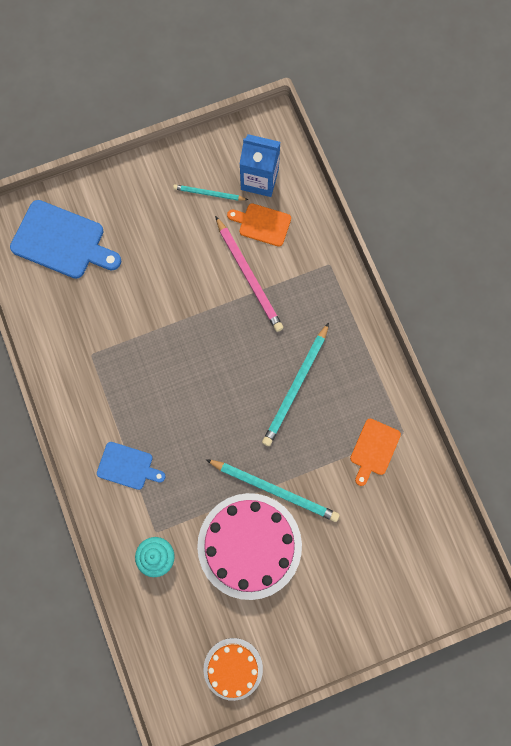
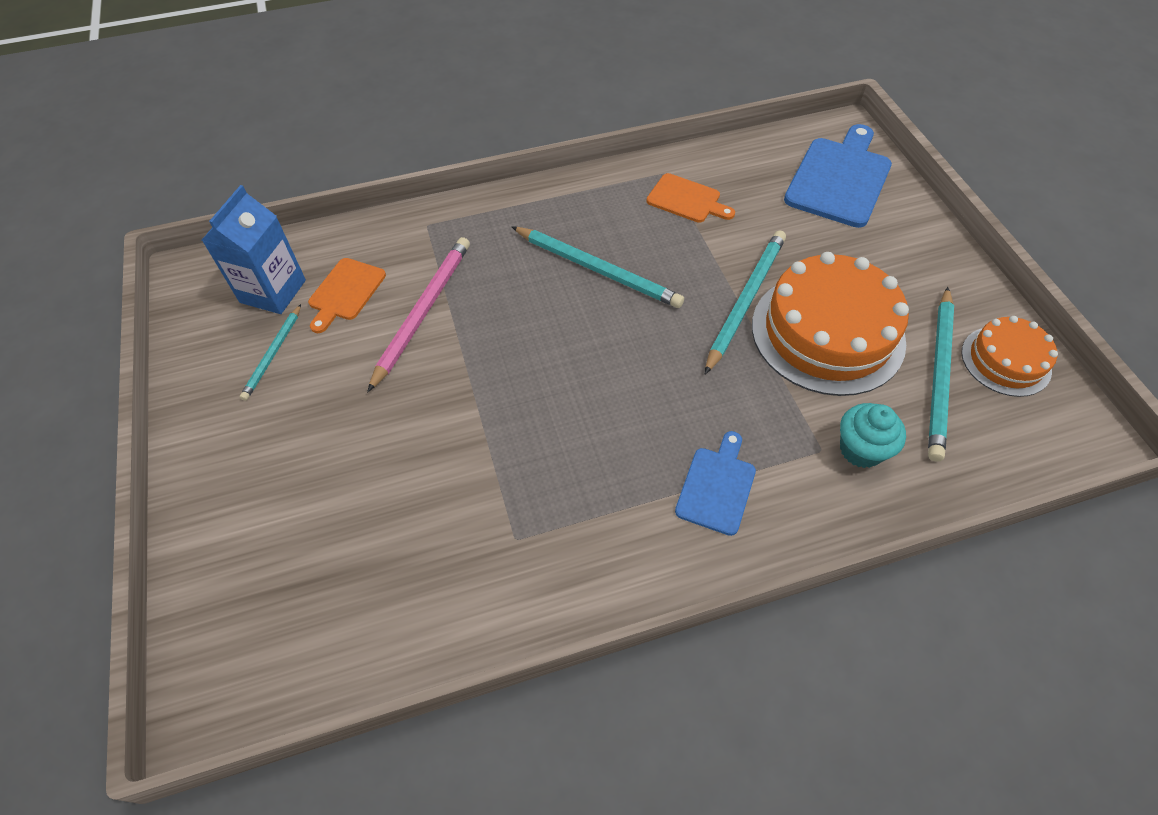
camera: 85 degrees left, 20 degrees down
(62, 241) = (285, 584): blue cutting board -> blue cutting board (840, 178)
(218, 619) = (939, 374): none -> turquoise pencil
(249, 276) = (423, 312): pink pencil -> pink pencil turned 45 degrees counterclockwise
(249, 545) = (827, 333): pink cake -> orange cake

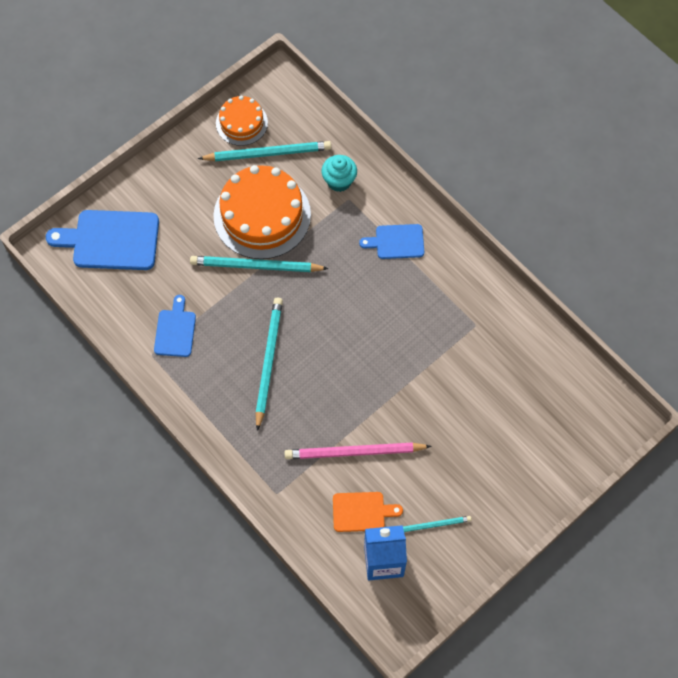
camera: 115 degrees left, 10 degrees up
(687, 200) = (175, 330): orange cutting board -> blue cutting board

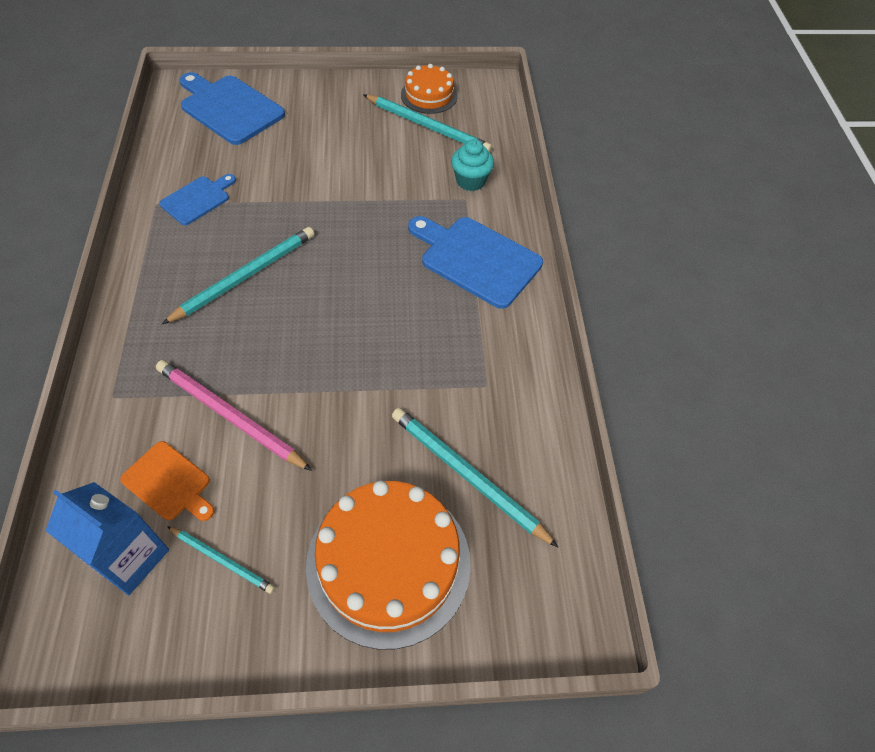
camera: 35 degrees right, 10 degrees down
(256, 266) = (323, 197): turquoise pencil -> turquoise pencil (467, 476)
(262, 215) = (372, 164): orange cake -> orange cake (388, 563)
(396, 242) = (476, 259): blue cutting board -> blue cutting board, size x1.73

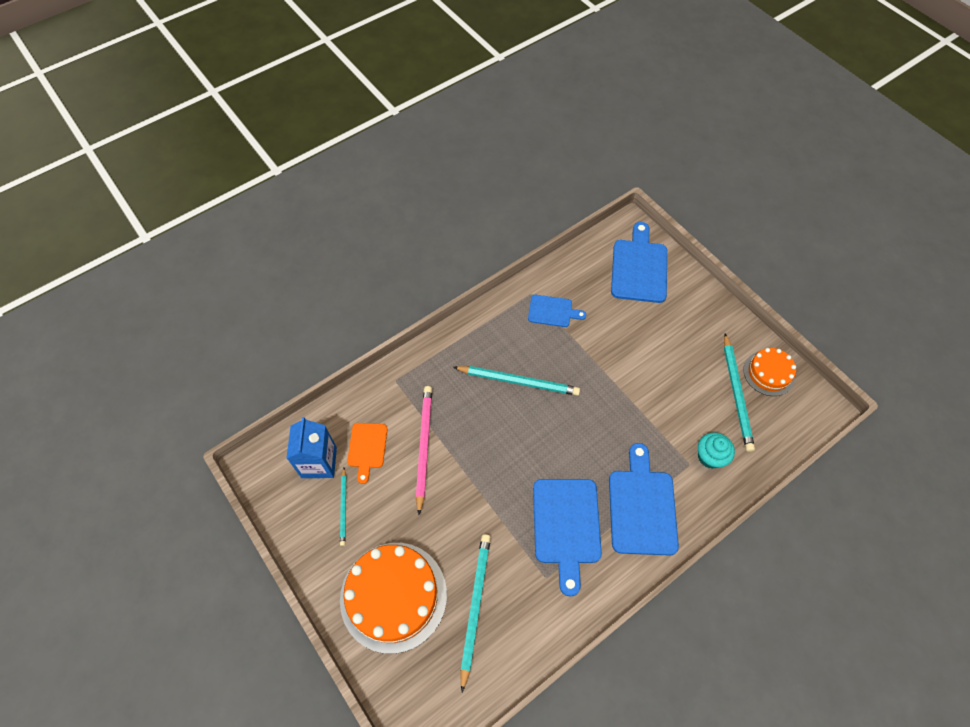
camera: 60 degrees right, 5 degrees up
(445, 333) = (566, 526): none -> blue cutting board

